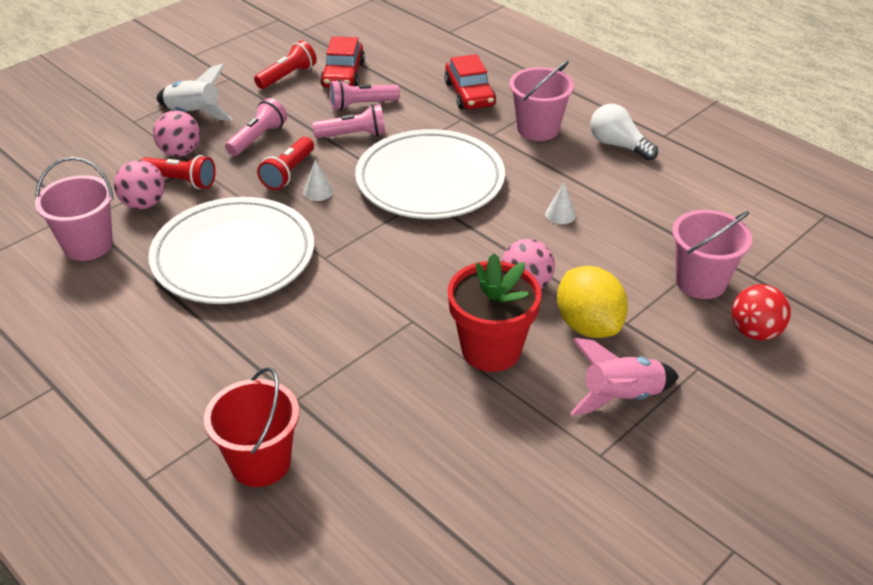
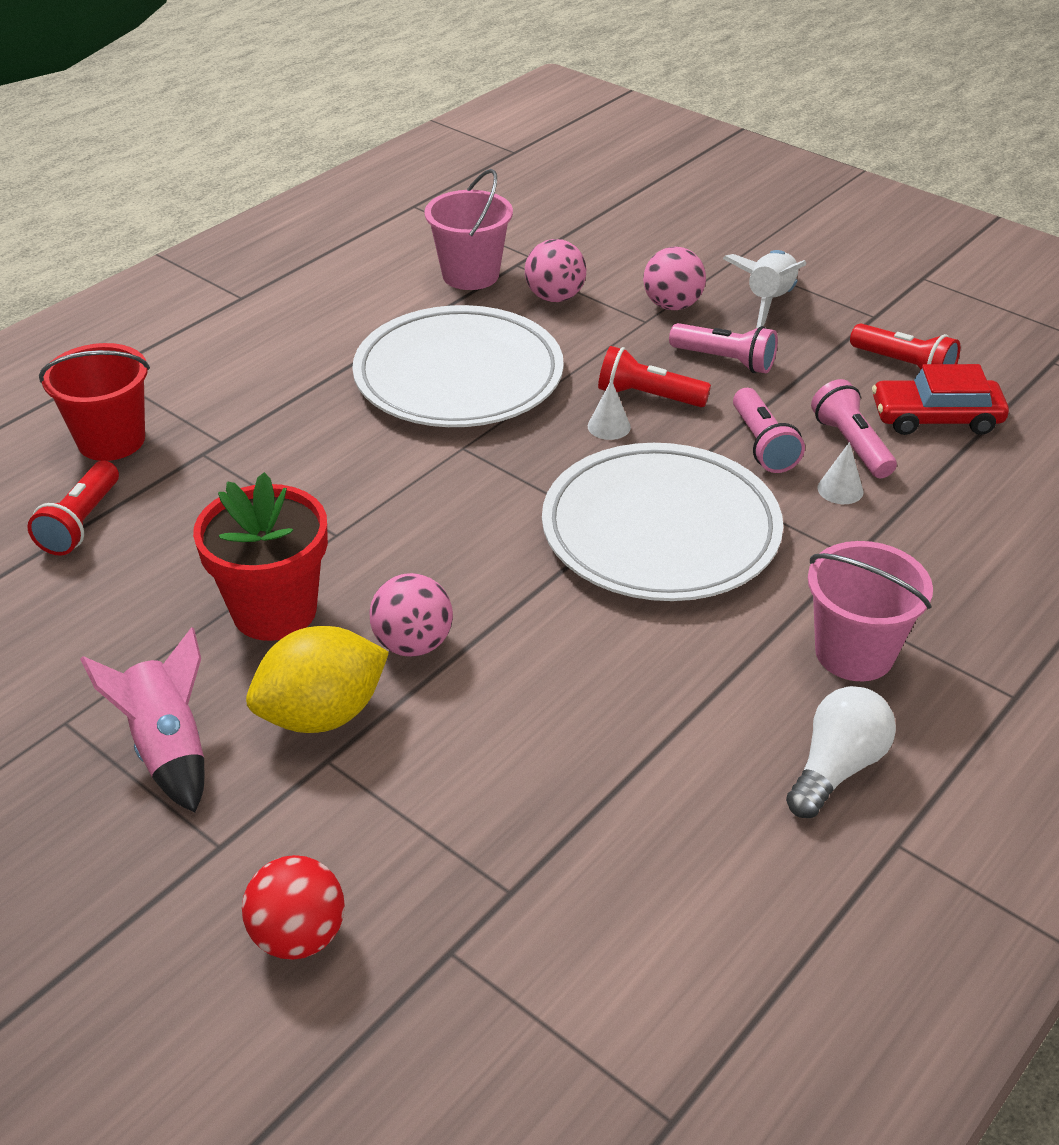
camera: 85 degrees right, 0 degrees up
(181, 181) = (608, 315): red flashlight -> red flashlight (81, 523)
(469, 94) = (938, 562): red car -> none
(560, 214) = (598, 683): white cone -> white cone (840, 489)
(700, 282) = (431, 867): pink bucket -> none

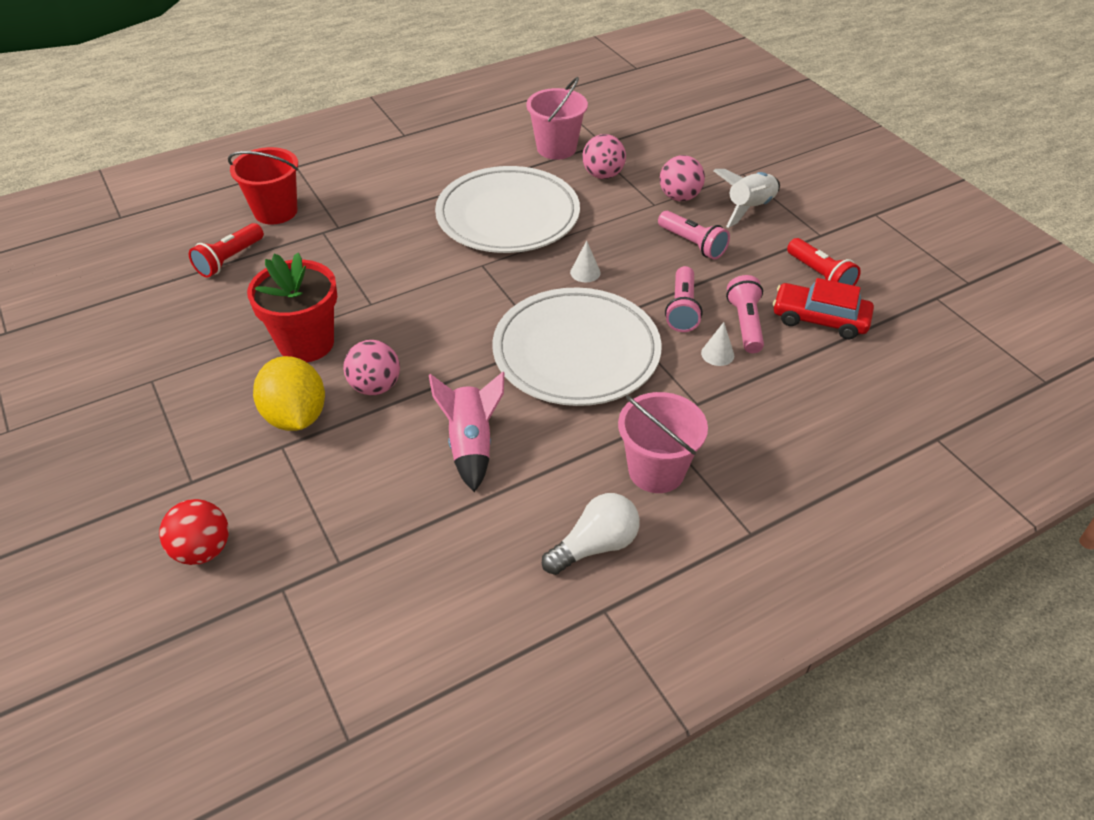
camera: 20 degrees right, 5 degrees up
(169, 748) = (198, 412): pink rocket -> pink rocket (471, 445)
(322, 714) = (296, 416): yellow lemon -> yellow lemon turned 75 degrees clockwise
(648, 396) = (624, 257): red flashlight -> none

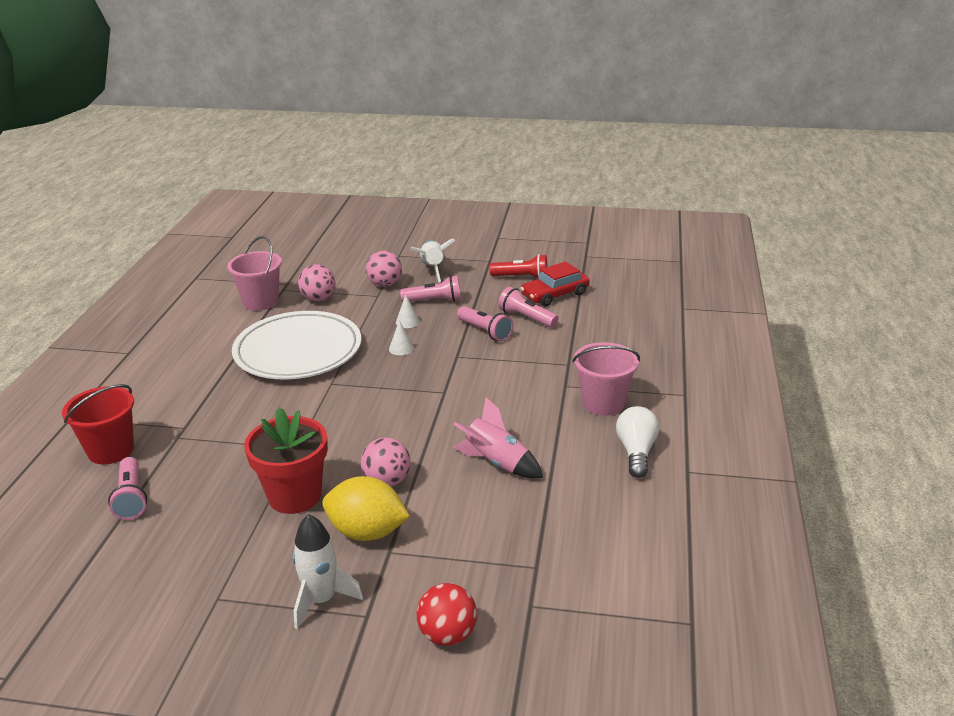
camera: 50 degrees left, 15 degrees down
(191, 441) = (321, 600): none -> white rocket
(229, 259) = (131, 498): red flashlight -> pink flashlight
(576, 352) = (468, 385): white plate -> none
(717, 354) = (538, 338): white cone -> white cone (407, 322)

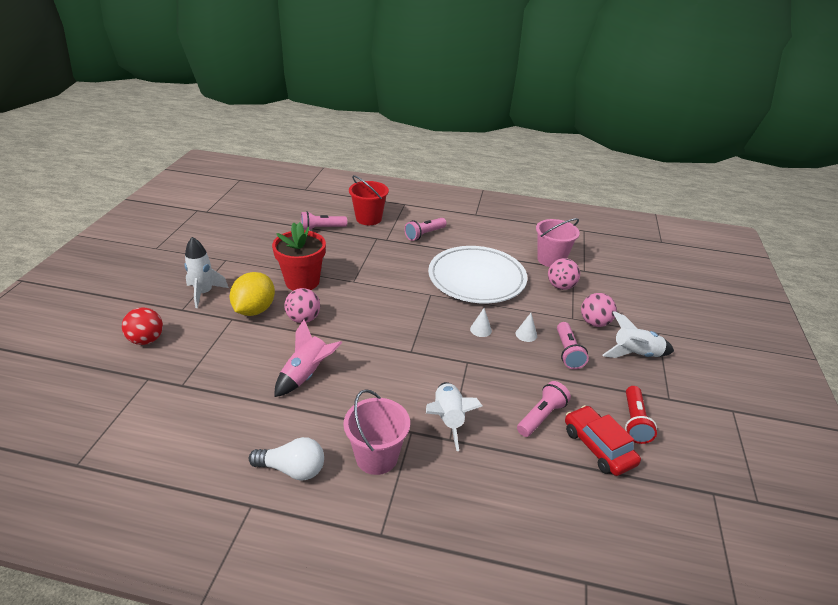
camera: 90 degrees right, 5 degrees up
(485, 331) = (512, 383): pink flashlight -> pink flashlight (424, 234)
(543, 365) = (448, 419): none -> white rocket

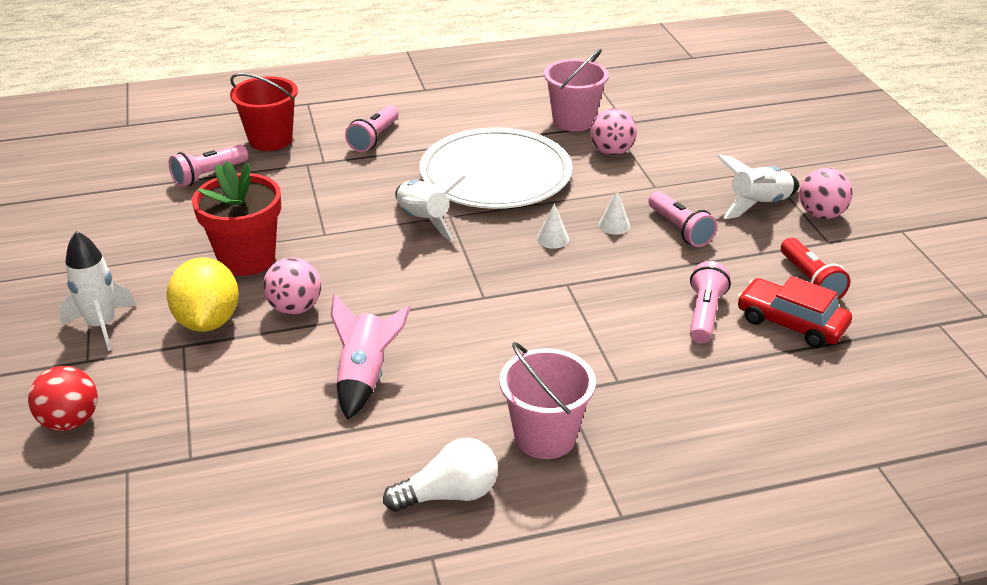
camera: 25 degrees left, 0 degrees up
(448, 419) = (598, 360): white rocket -> white rocket (423, 221)
(594, 323) = (685, 183): pink ball -> pink ball (821, 214)

